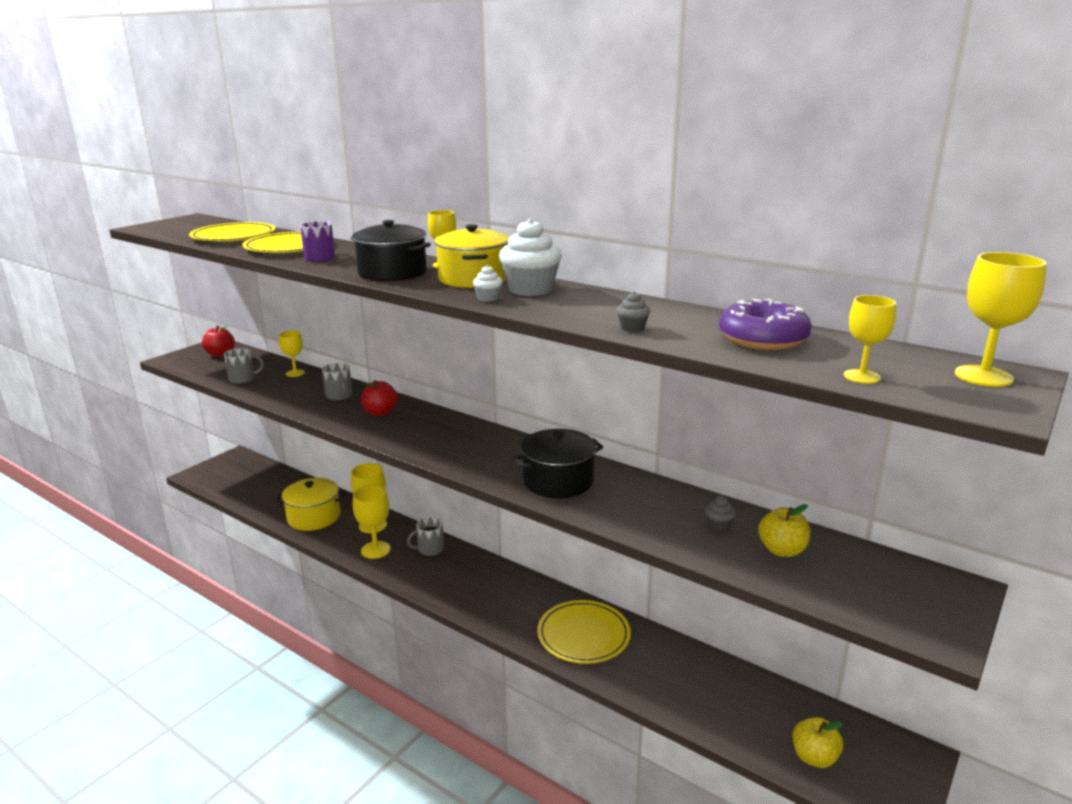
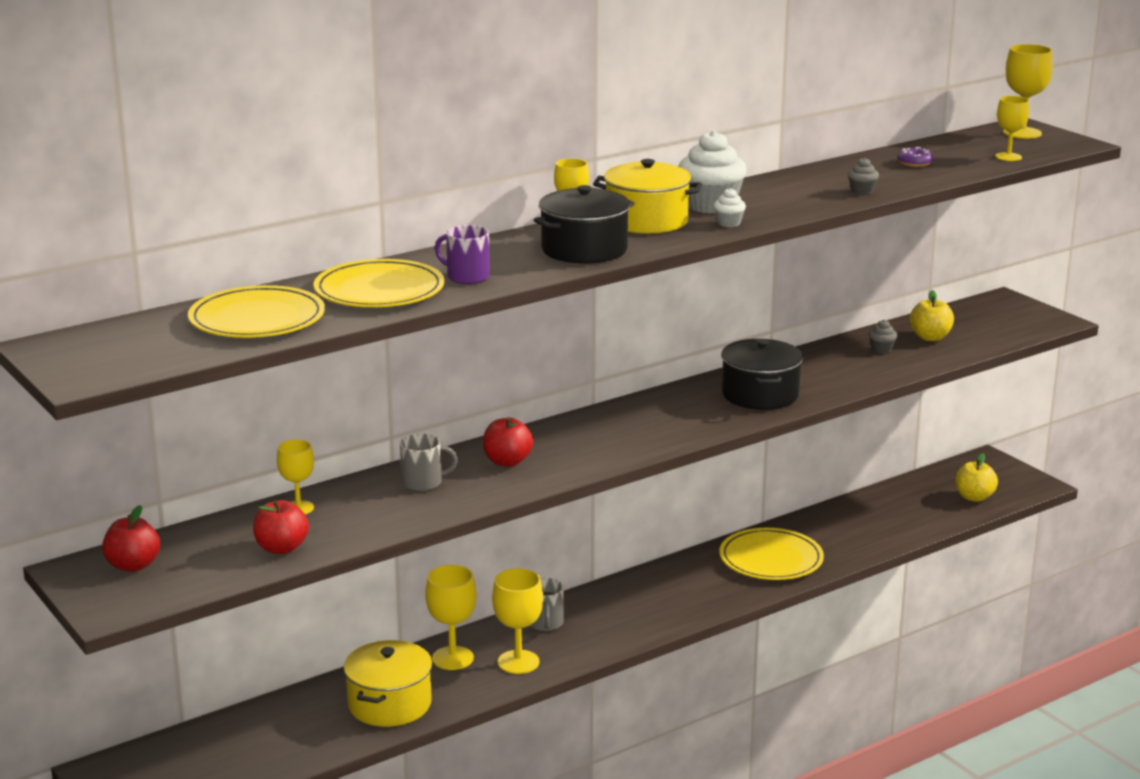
camera: 70 degrees left, 0 degrees up
(243, 379) = (281, 548): grey mug -> red apple
(763, 339) = (915, 163): purple donut -> purple donut, size x0.48

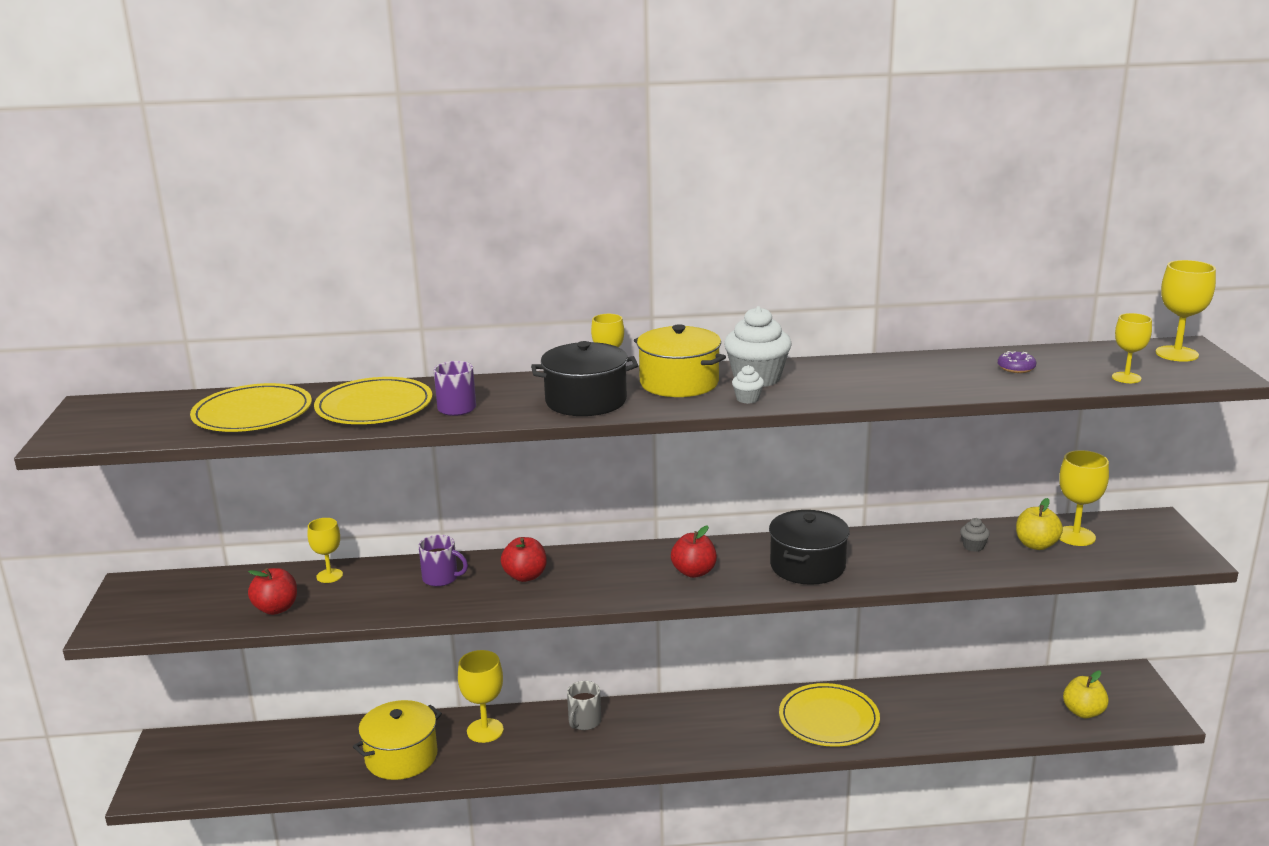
camera: 30 degrees right, 0 degrees up
(133, 565) = (168, 593): red apple -> red apple (694, 572)
(423, 483) = (441, 578): grey mug -> purple mug
(518, 662) = (529, 751): yellow goblet -> yellow goblet (1075, 536)
(862, 191) = (920, 389): grey cupcake -> none

